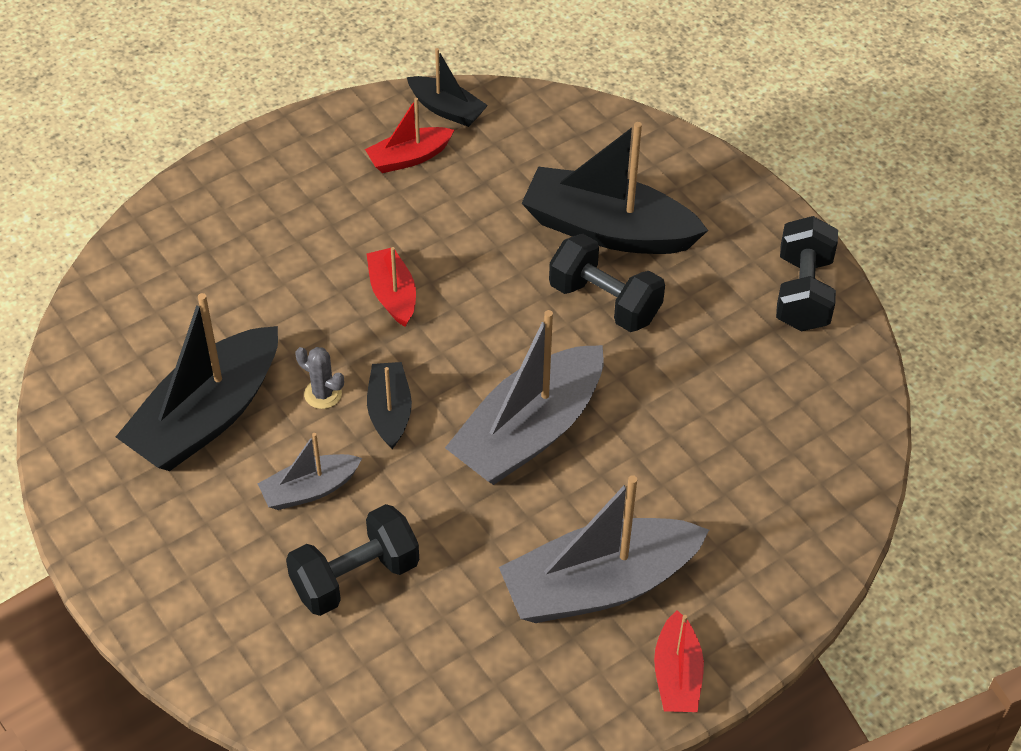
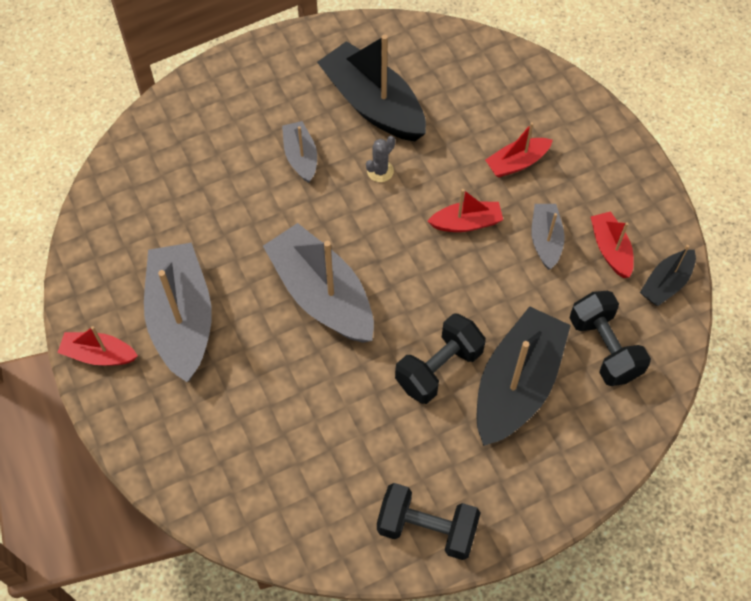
camera: 100 degrees right, 10 degrees up
(291, 251) = (517, 163): none -> red boat
(355, 577) = (226, 176): black dumbbell -> black dumbbell (604, 348)
(390, 411) = (357, 209): black boat -> none
(406, 216) = (545, 240): none -> grey boat

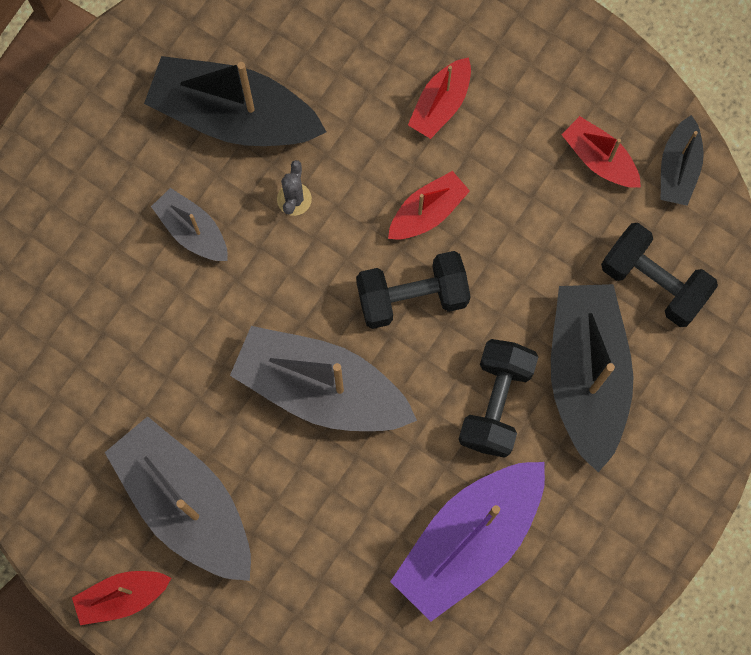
camera: 30 degrees left, 15 degrees up
(362, 450) = (469, 540): none -> purple boat
(427, 528) = (583, 585): black dumbbell -> black dumbbell (412, 296)
(545, 240) = (524, 186): grey boat -> none

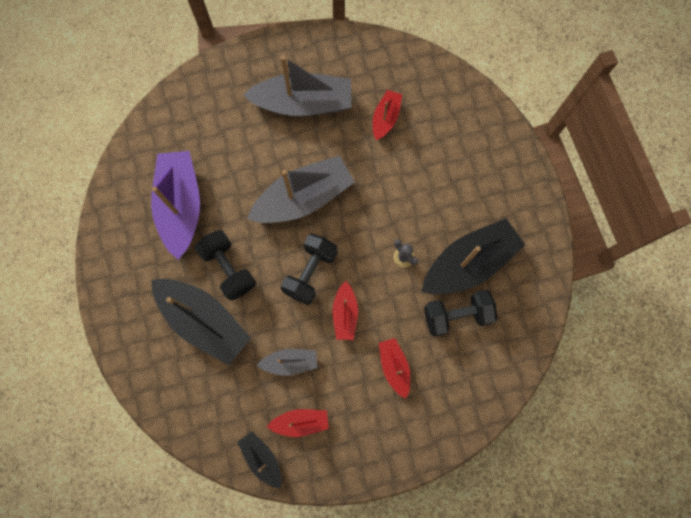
camera: 130 degrees right, 0 degrees up
(122, 597) = (287, 50): red boat -> red boat (385, 118)
(193, 230) = (426, 200): grey boat -> grey boat (290, 362)
(653, 282) = (218, 393): black dumbbell -> black dumbbell (457, 315)

